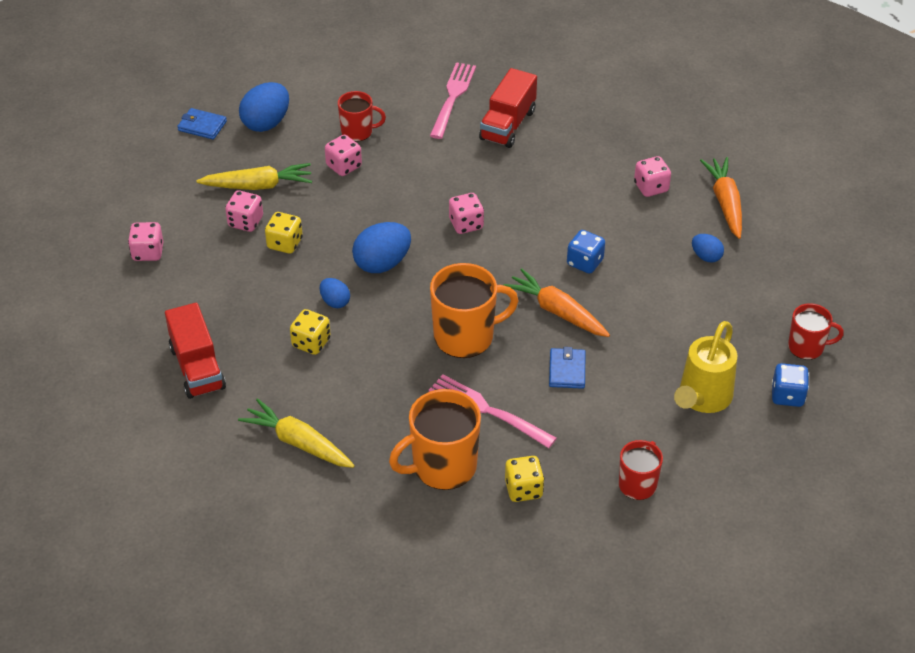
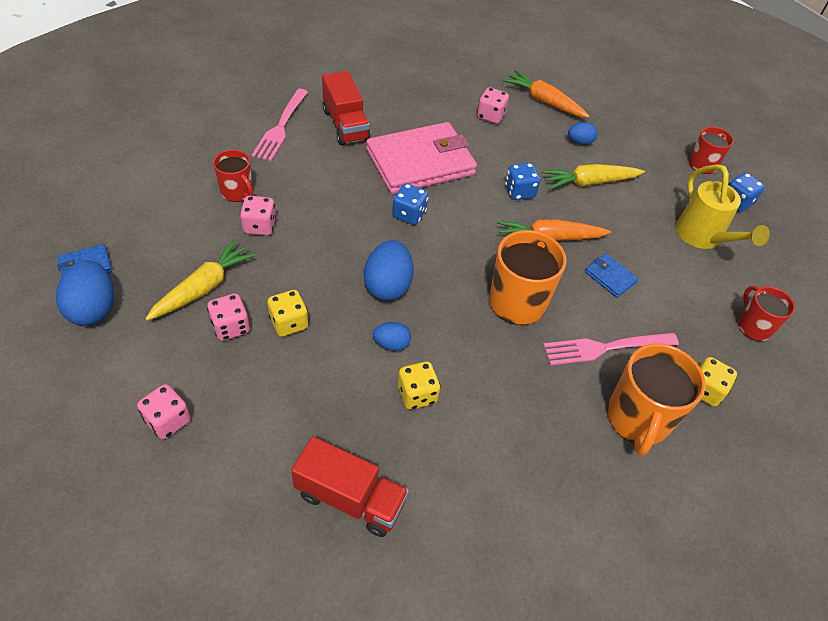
camera: 50 degrees left, 5 degrees up
(266, 123) = (147, 229): blue egg -> blue egg (93, 308)
(298, 442) = (518, 494): yellow carrot -> yellow carrot (589, 182)
(358, 132) = (237, 192): red mug -> red mug turned 90 degrees clockwise
(452, 98) = (281, 126): pink fork -> pink fork turned 135 degrees counterclockwise
(466, 224) = (409, 214): pink dice -> blue dice
(531, 190) = (420, 162): none -> pink wallet

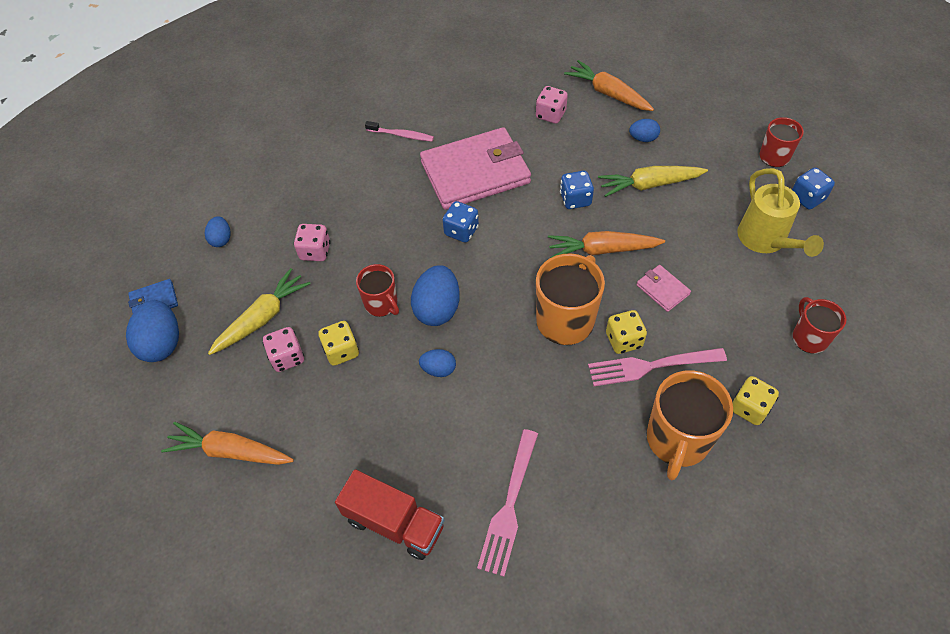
camera: 10 degrees right, 5 degrees up
(160, 210) = (221, 239): none -> blue egg
(168, 421) = (230, 451): pink dice -> orange carrot
(237, 192) = (294, 216): red mug -> red mug (381, 304)
(281, 126) = (337, 141): pink fork -> pink fork (509, 505)
(345, 125) = (401, 135): red truck -> pink toothbrush
(417, 394) = (461, 420): yellow dice -> yellow dice (623, 340)
(610, 277) = (662, 289): blue wallet -> pink wallet

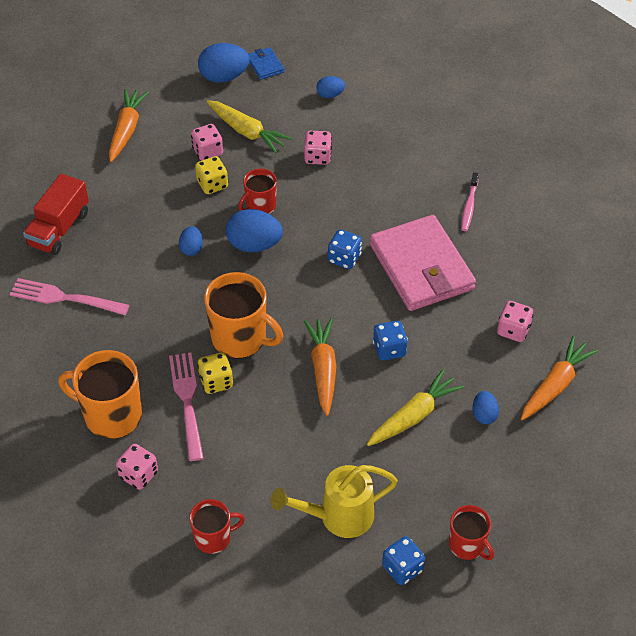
camera: 85 degrees right, 5 degrees down
(649, 185) = (414, 416): yellow carrot -> yellow carrot turned 60 degrees clockwise
(662, 289) = (274, 417): pink wallet -> none
(749, 408) = (138, 475): yellow dice -> pink dice

